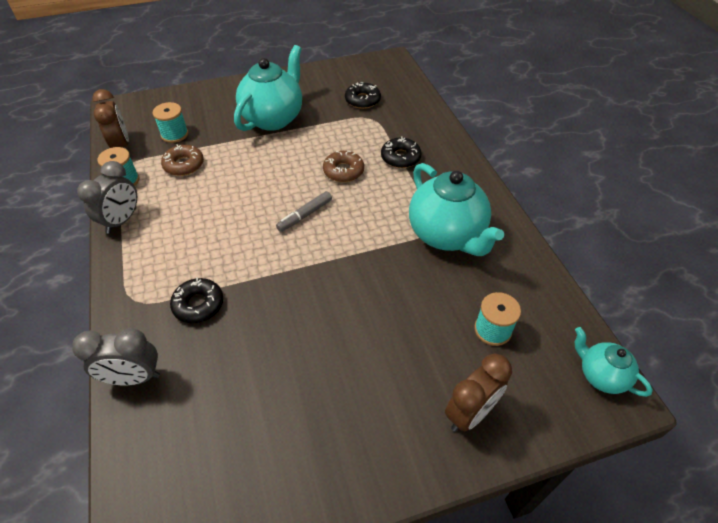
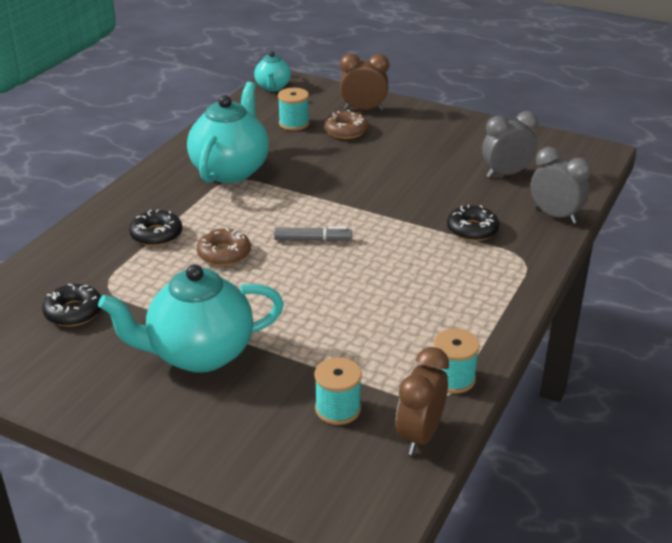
camera: 135 degrees left, 15 degrees down
(122, 221) = (488, 332): grey clock -> grey clock (506, 174)
(184, 165) = (368, 357): brown donut -> brown donut (346, 131)

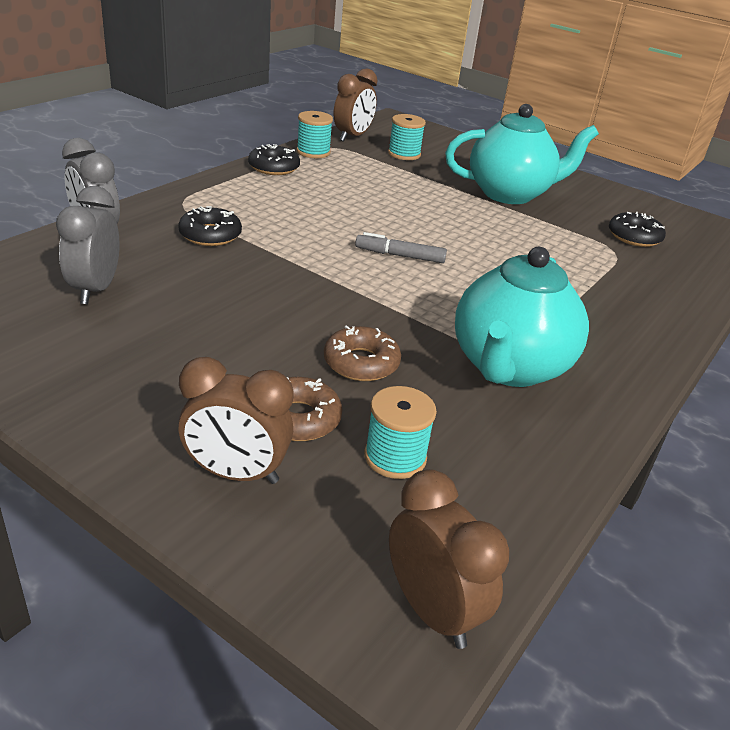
camera: 175 degrees left, 0 degrees up
(156, 234) = (585, 291): black donut -> black donut (274, 167)
(224, 253) = (501, 259): brown donut -> brown donut (361, 363)
(273, 87) = (432, 610): turquoise teapot -> brown clock
(506, 174) = (95, 289): grey clock -> grey clock turned 105 degrees clockwise

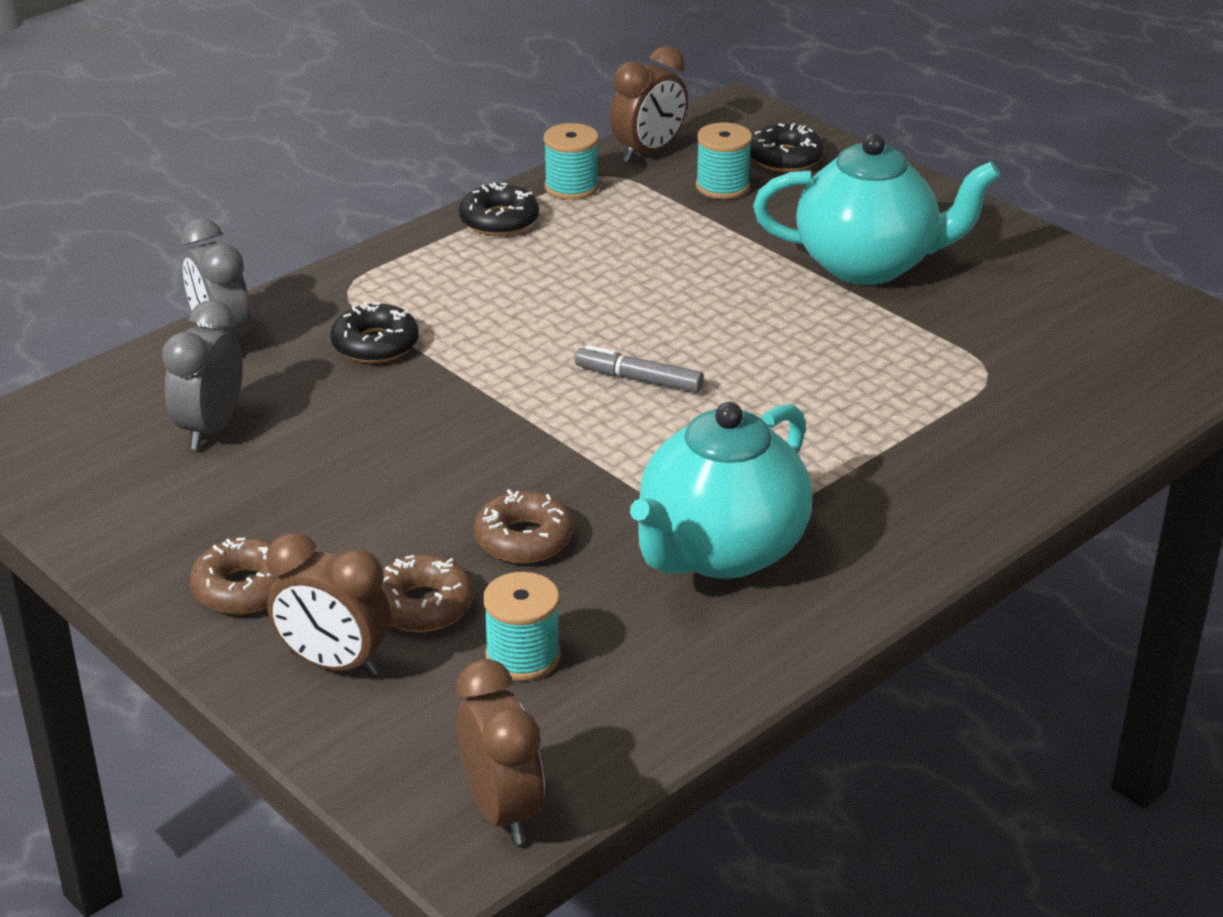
camera: 15 degrees right, 0 degrees up
(141, 411) = (243, 588): none -> brown donut
(634, 237) = (1039, 346): black donut -> black donut (785, 158)

